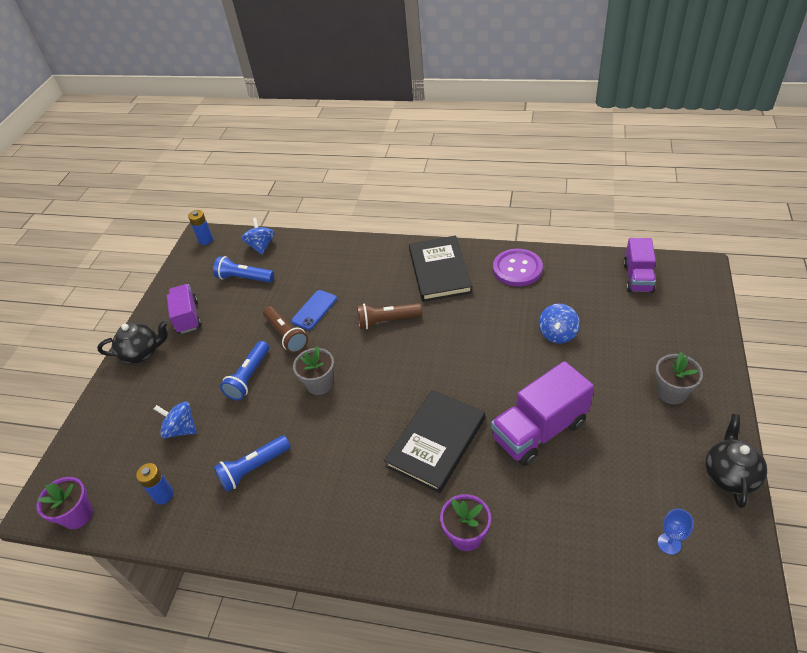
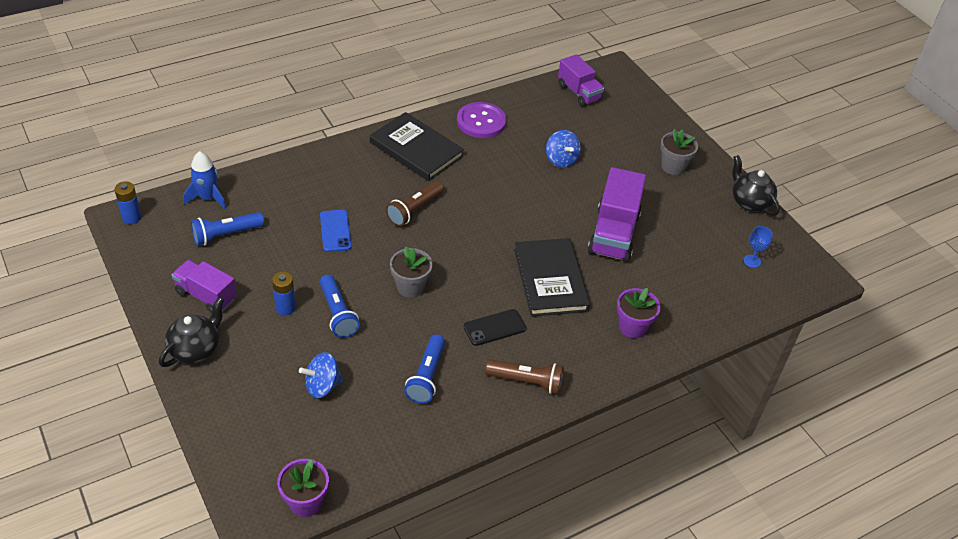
camera: 50 degrees left, 0 degrees up
(163, 495) = (369, 440): blue battery -> blue battery (285, 308)
(261, 246) = (208, 198): blue spinning top -> blue rocket
(286, 335) = (333, 264): brown flashlight -> brown flashlight (526, 382)
(346, 458) = (494, 327): none -> black phone

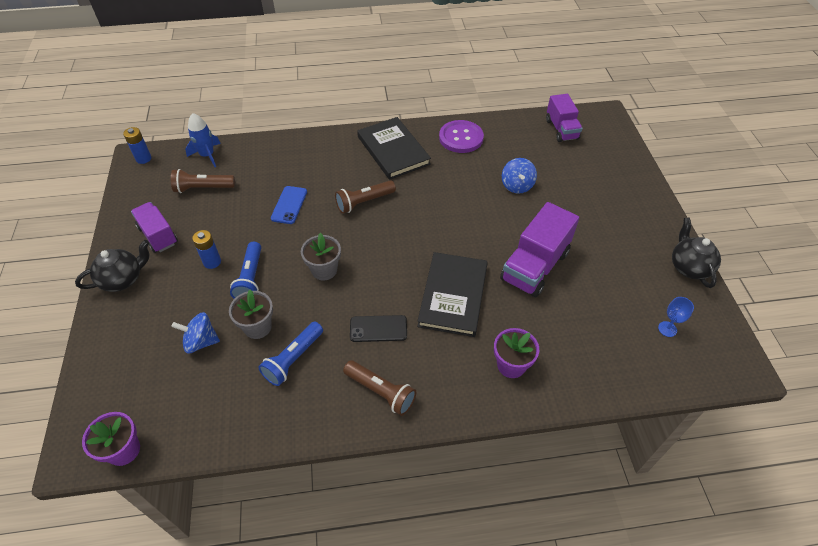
camera: 25 degrees right, 5 degrees up
(226, 235) = (203, 188): blue flashlight -> brown flashlight
(673, 166) = (623, 214): grey flower pot -> grey flower pot (257, 327)

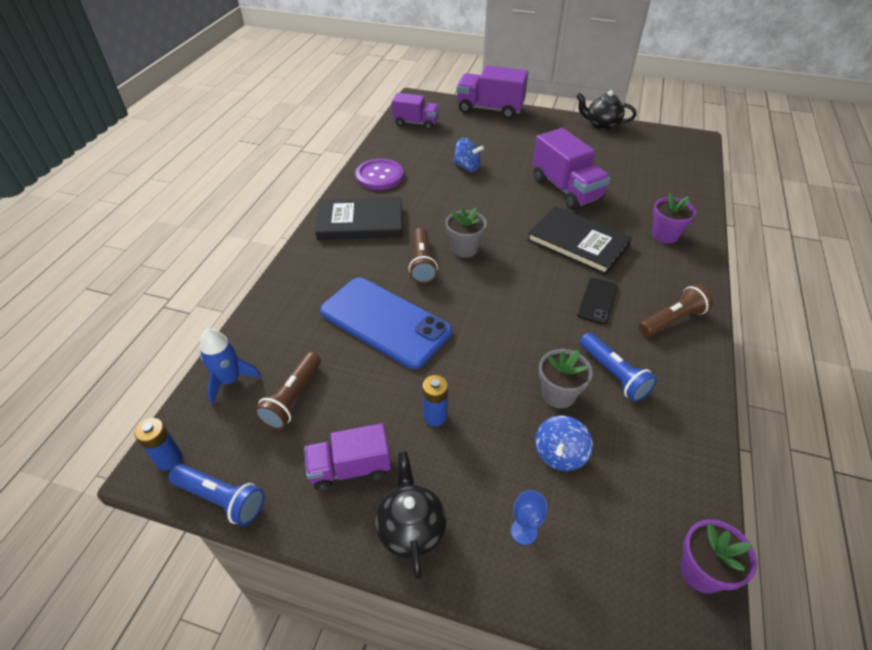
camera: 65 degrees left, 5 degrees down
(250, 278) = (482, 384): blue flashlight -> blue flashlight (221, 499)
(289, 205) = (385, 322): blue phone -> blue phone, size x2.08
(324, 270) = (502, 319): grey flower pot -> grey flower pot (464, 249)
(634, 170) = (490, 109): none -> purple truck
(667, 329) = (654, 154): blue goblet -> blue goblet (524, 531)

